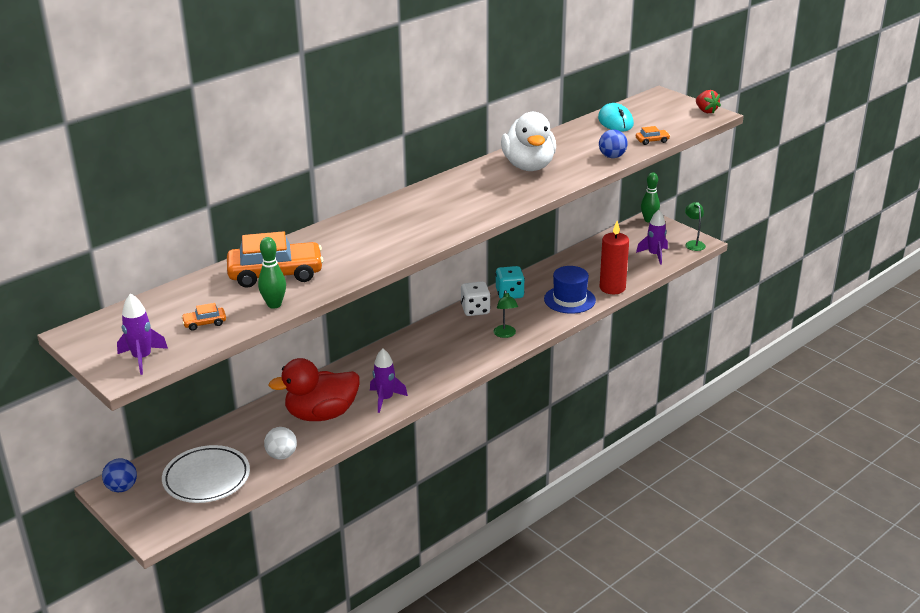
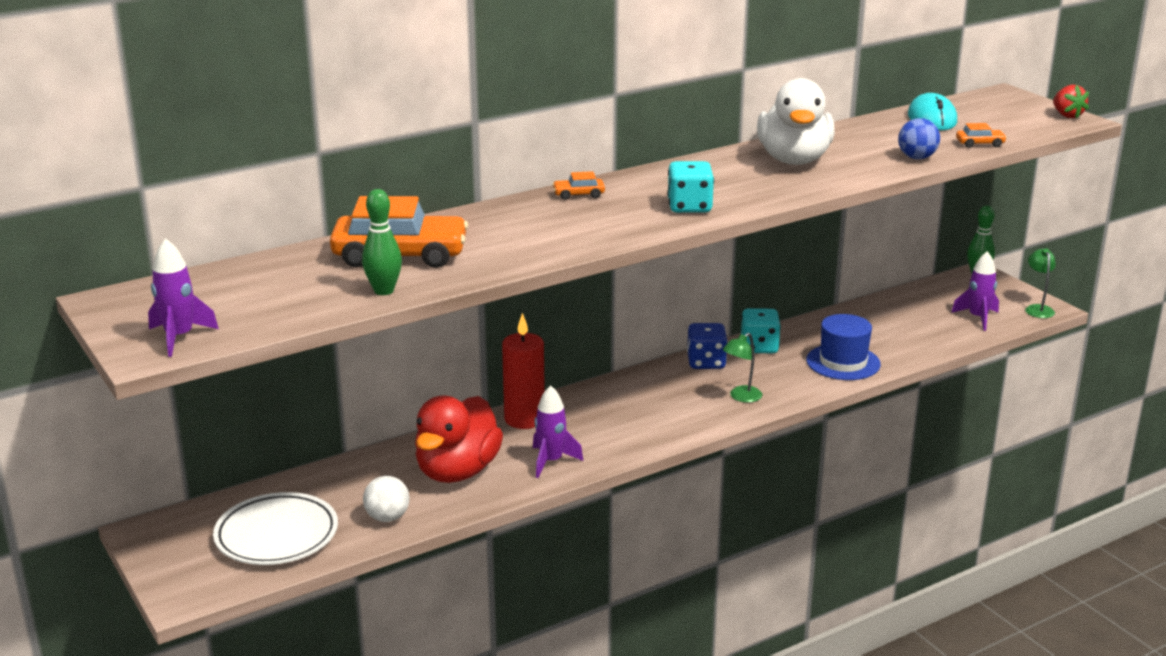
camera: 10 degrees right, 5 degrees down
(122, 488) = (160, 534): blue ball -> none
(204, 323) = (281, 304): orange car -> orange car (578, 194)
(321, 414) = (457, 471): red duck -> red duck turned 60 degrees counterclockwise
(466, 213) = (689, 207): none -> turquoise dice
(475, 310) = (706, 362): white dice -> blue dice
(505, 334) = (741, 397): green lamp -> green lamp turned 45 degrees clockwise
(612, 288) = (908, 353): red candle -> red candle (524, 419)

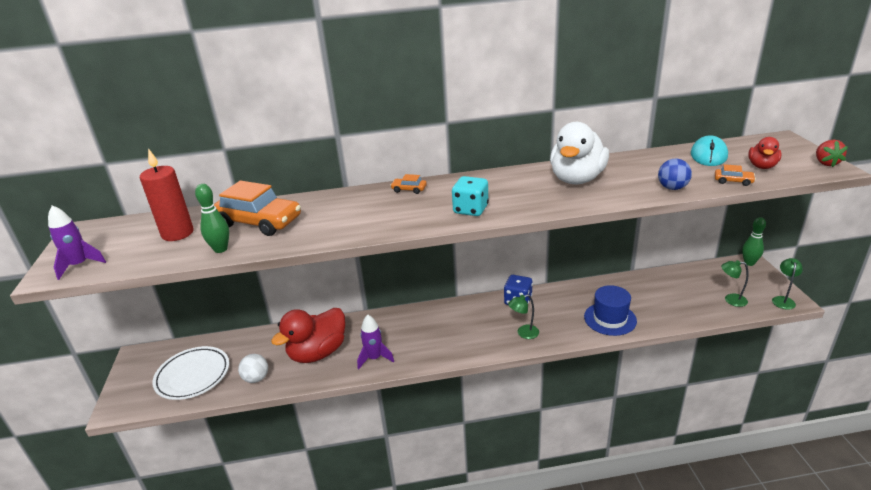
camera: 25 degrees right, 5 degrees up
(524, 419) = (381, 322): red candle -> red candle (177, 233)
(759, 347) = (559, 295): turquoise dice -> none
(977, 318) = (730, 299): purple rocket -> green lamp
(1000, 125) = (762, 166): none -> red duck

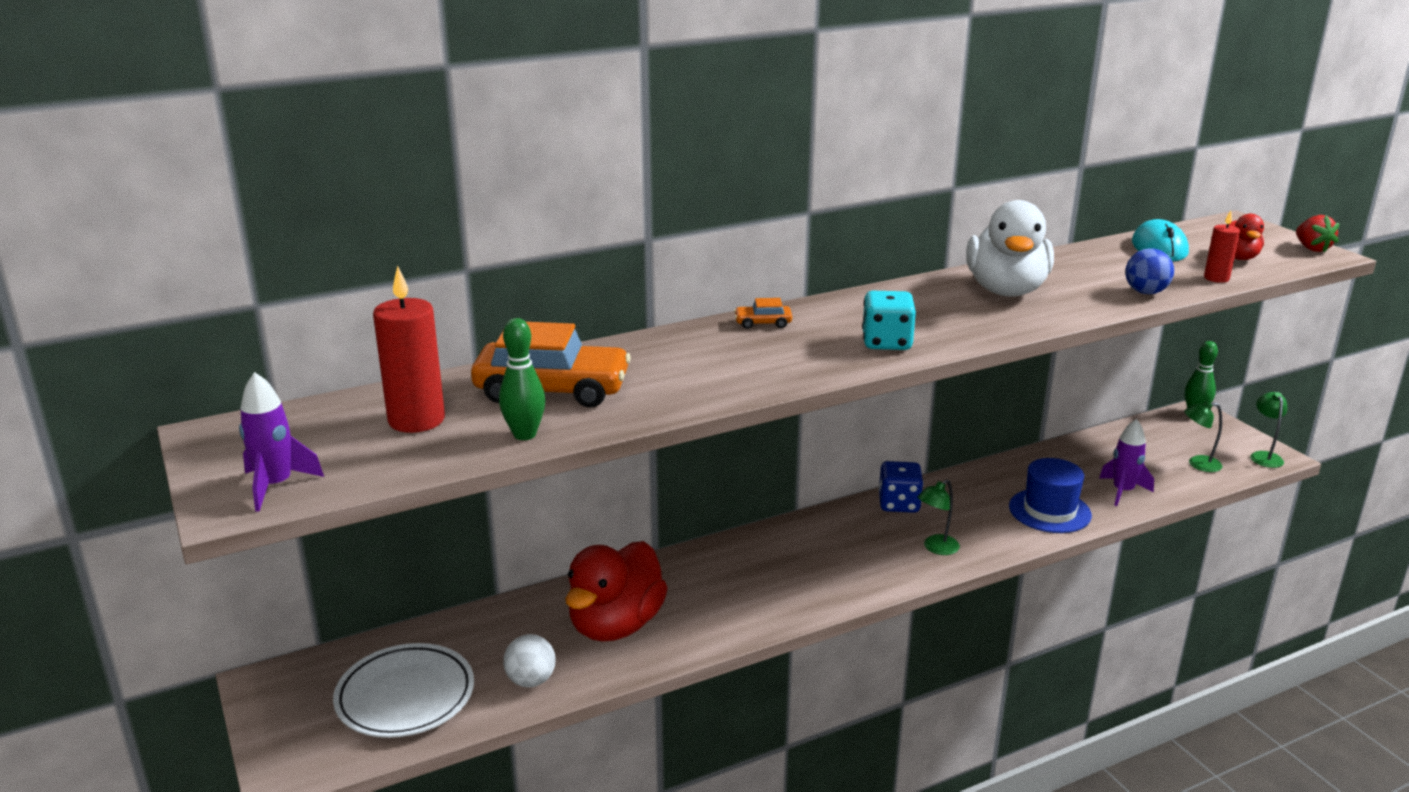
camera: 20 degrees left, 5 degrees down
(374, 358) = (720, 618): purple rocket -> purple rocket (1122, 491)
(733, 181) = (1216, 278): orange car -> red candle

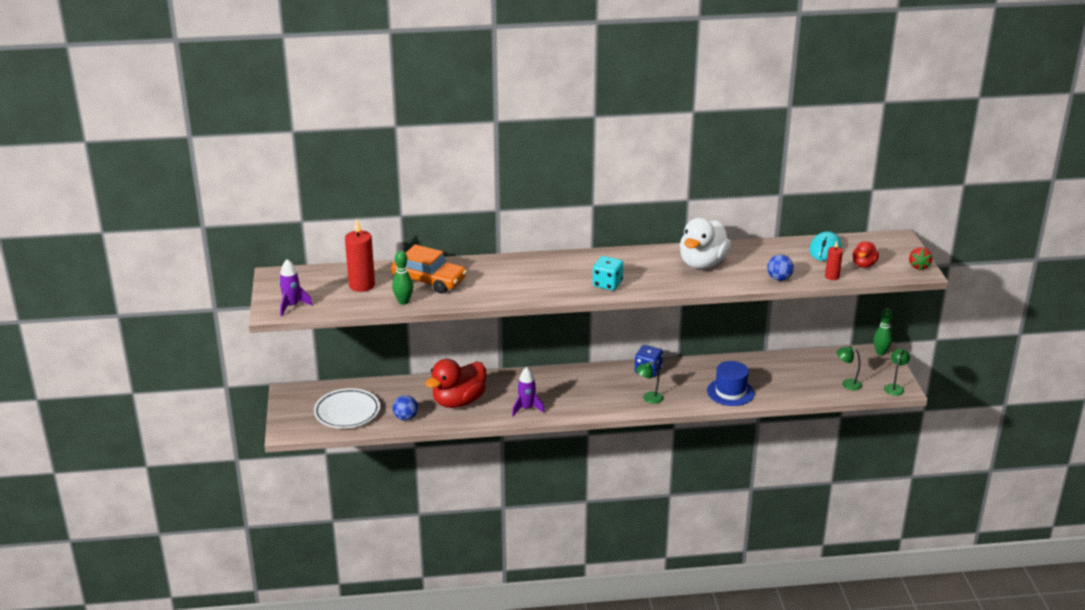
camera: 20 degrees right, 5 degrees up
(531, 681) = (405, 418): white ball -> blue ball
(763, 323) = (555, 261): orange car -> none
(1122, 491) = (784, 390): purple rocket -> purple rocket (526, 409)

